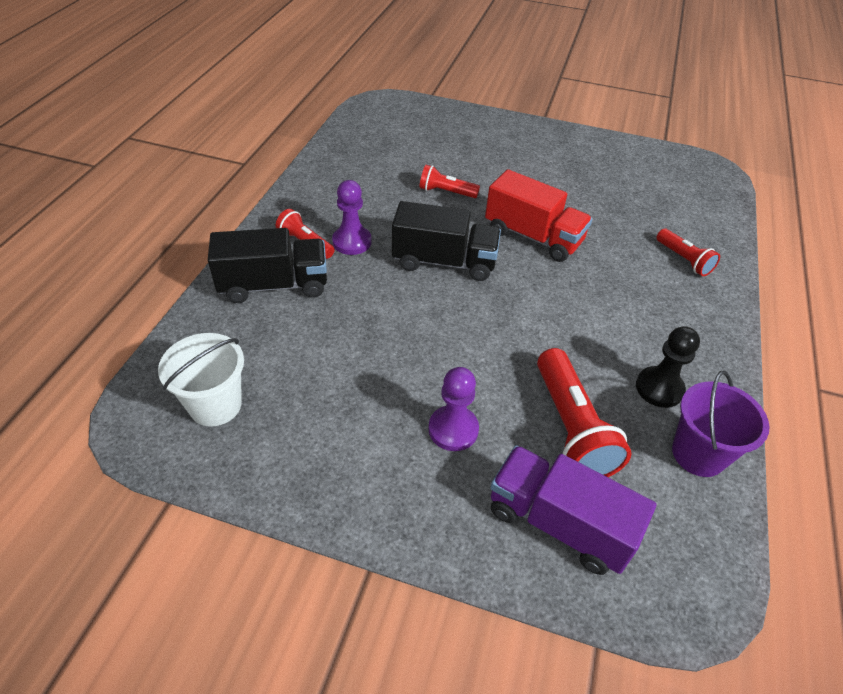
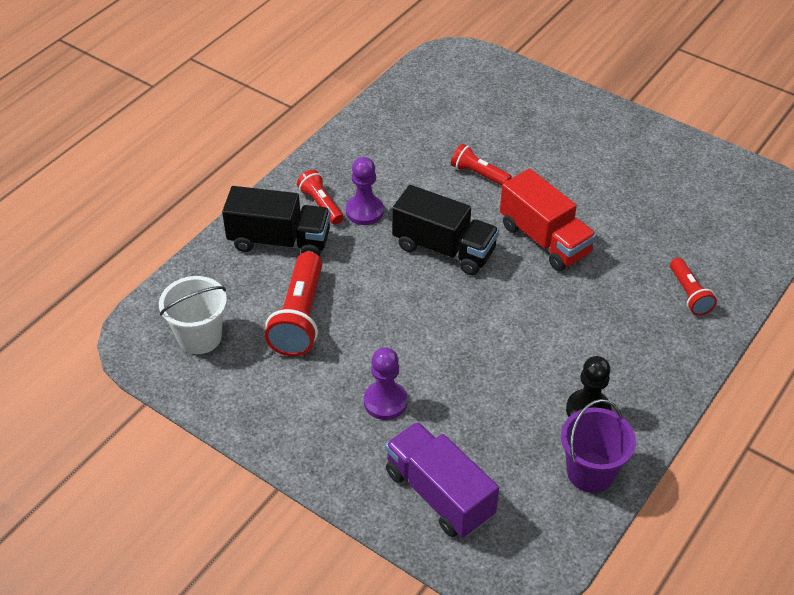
camera: 20 degrees right, 0 degrees up
(571, 428) = (488, 425): red flashlight -> red flashlight (299, 317)

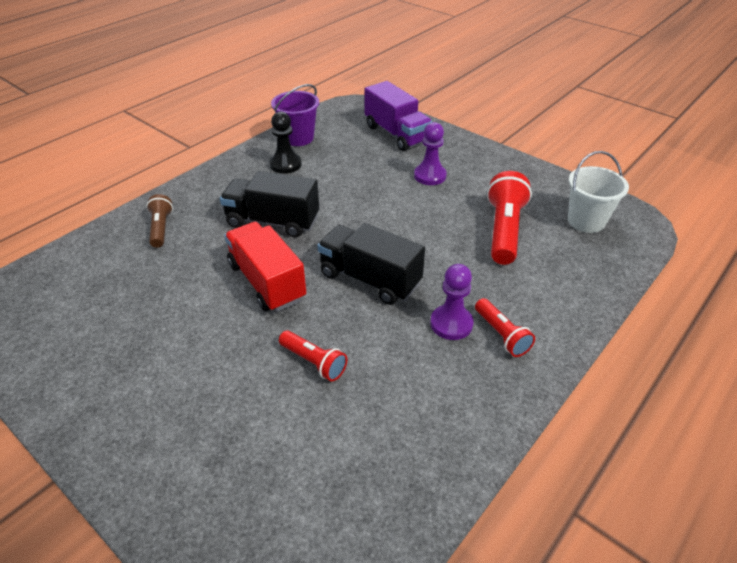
camera: 175 degrees left, 5 degrees down
(279, 241) = (538, 297): black truck -> black truck (273, 221)
(689, 294) = (161, 228): red flashlight -> brown flashlight

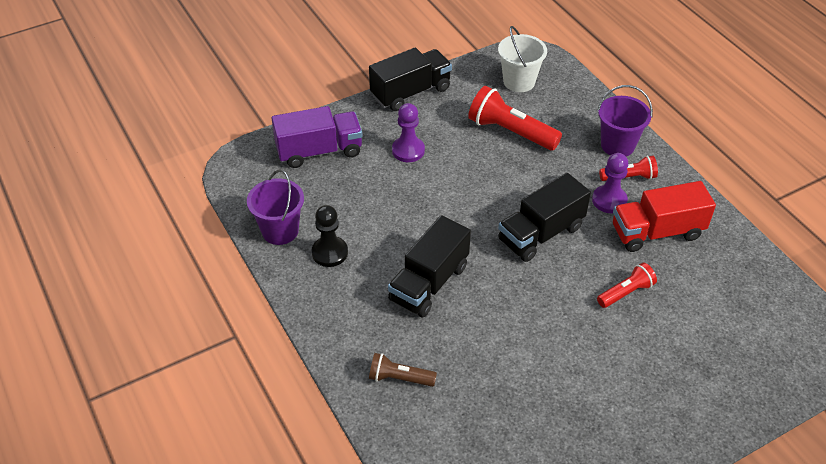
camera: 70 degrees left, 5 degrees up
(267, 282) = (519, 304): red truck -> red truck (657, 232)
(507, 161) = (410, 92): none -> black truck
(549, 315) = (617, 145): none -> purple bucket

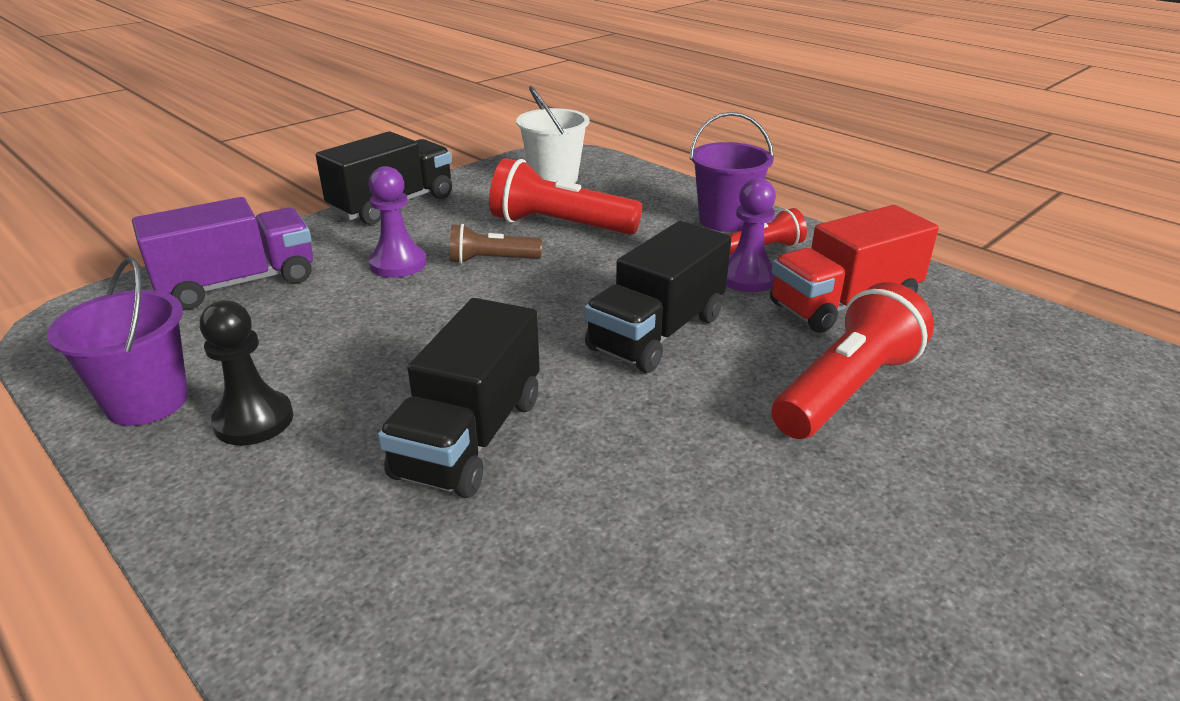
camera: 15 degrees left, 15 degrees down
(399, 378) = (433, 641): brown flashlight -> brown flashlight (491, 260)
(626, 292) = (846, 389): red flashlight -> red flashlight, size x1.74

